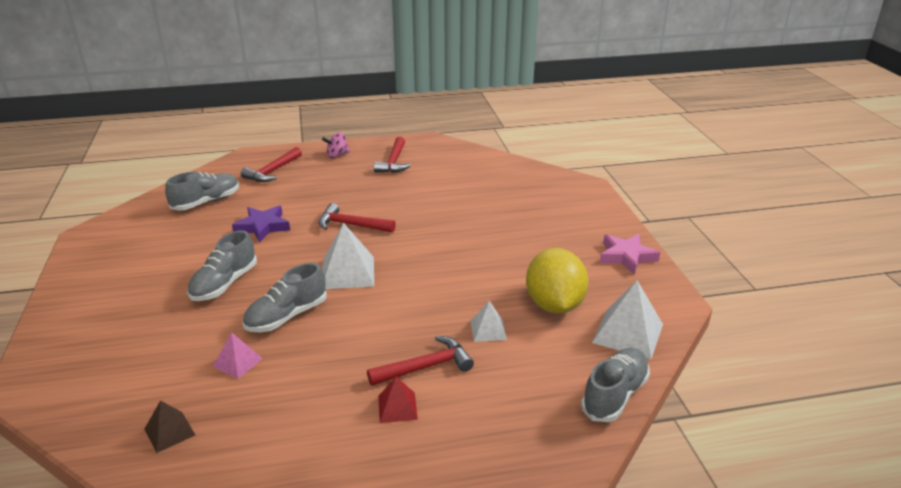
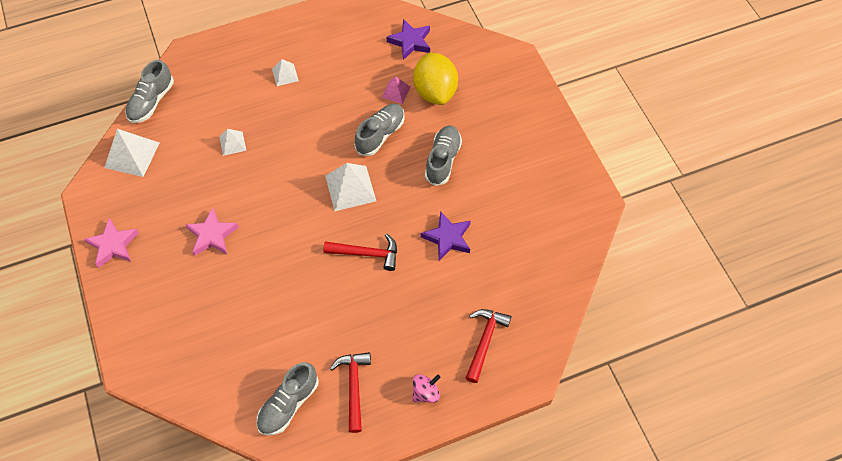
camera: 170 degrees right, 30 degrees up
(169, 432) = (410, 42): brown pyramid -> purple star
(206, 202) = (522, 269): grey shoe -> grey shoe (288, 404)
(397, 407) = (285, 75): red pyramid -> white pyramid
(426, 367) = (272, 106): red hammer -> none
(514, 253) = (212, 235): none -> pink star
(554, 305) = (182, 175): yellow lemon -> yellow lemon (435, 91)

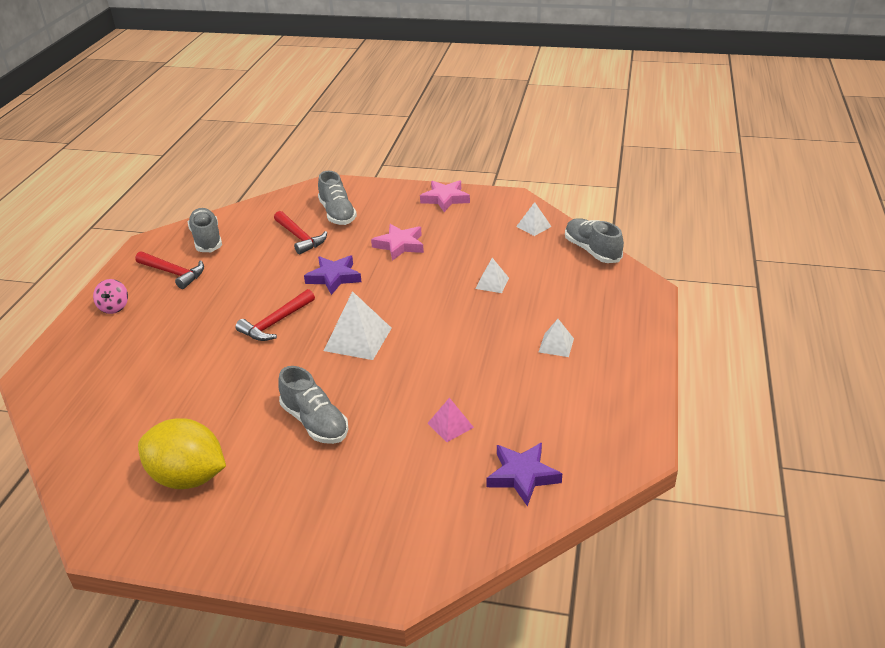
camera: 125 degrees right, 25 degrees down
(132, 155) = (533, 226): white pyramid -> white pyramid, size x0.56
(380, 134) = (401, 386): grey shoe -> grey shoe (337, 214)
(435, 91) = (417, 462): yellow lemon -> yellow lemon (188, 477)
(447, 238) = (223, 383): purple star -> purple star (334, 277)
(485, 341) = (100, 360): red hammer -> red hammer (300, 237)

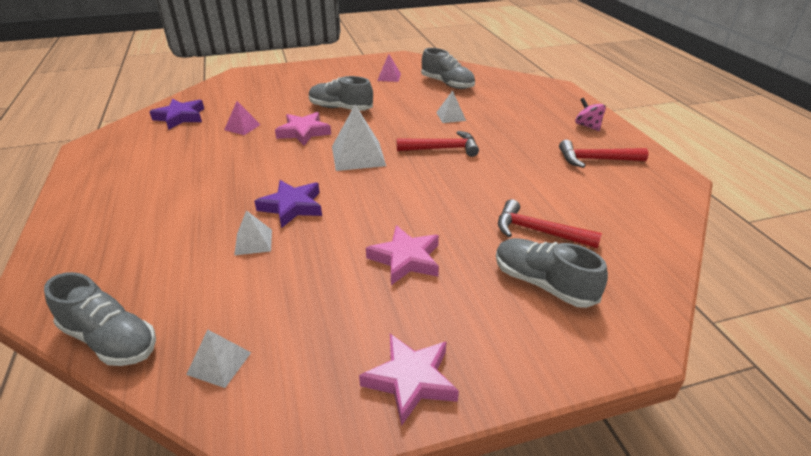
camera: 150 degrees right, 0 degrees up
(188, 477) = (389, 77): yellow lemon -> pink pyramid
(207, 239) = (631, 198): grey shoe -> grey shoe (447, 84)
(275, 323) = (442, 149): red hammer -> red hammer turned 75 degrees clockwise
(334, 277) = (439, 198): purple star -> purple star (292, 207)
(387, 391) = (303, 132): none -> pink star
(556, 345) = (162, 197): white pyramid -> white pyramid (451, 116)

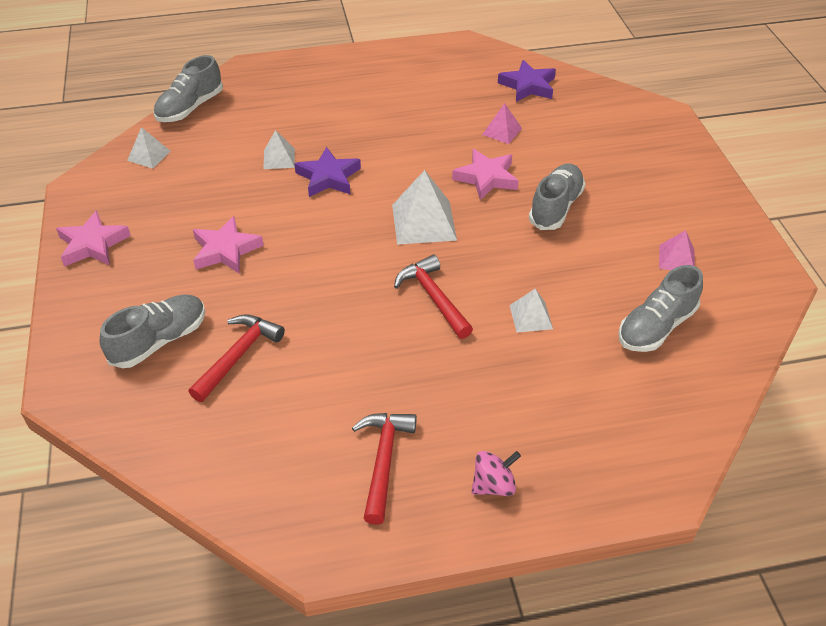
camera: 95 degrees right, 10 degrees up
(442, 149) = (433, 297): red hammer -> red hammer turned 150 degrees clockwise

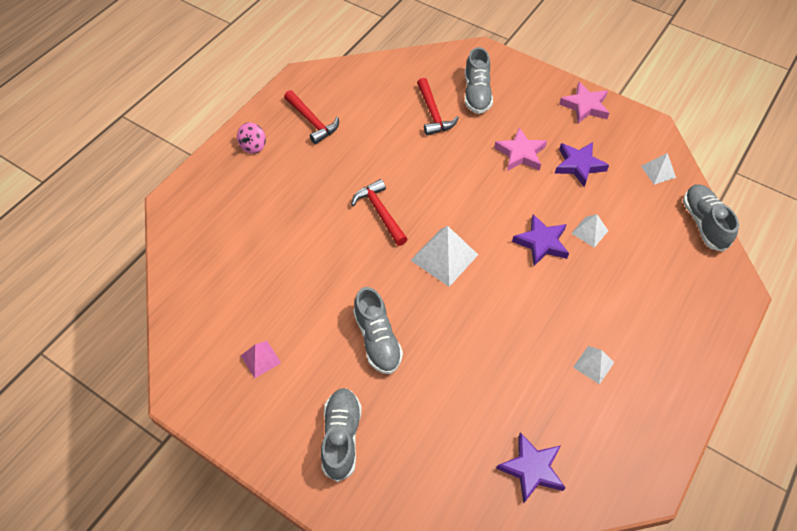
camera: 135 degrees right, 10 degrees up
(197, 204) = (579, 165): none -> purple star
(433, 297) = (380, 212): red hammer -> red hammer turned 135 degrees counterclockwise
(486, 178) = (449, 328): pink star -> none
(502, 131) = (490, 388): pink pyramid -> none
(531, 317) = (315, 242): white pyramid -> white pyramid (593, 364)
(656, 327) = (237, 291): grey shoe -> grey shoe (341, 437)

